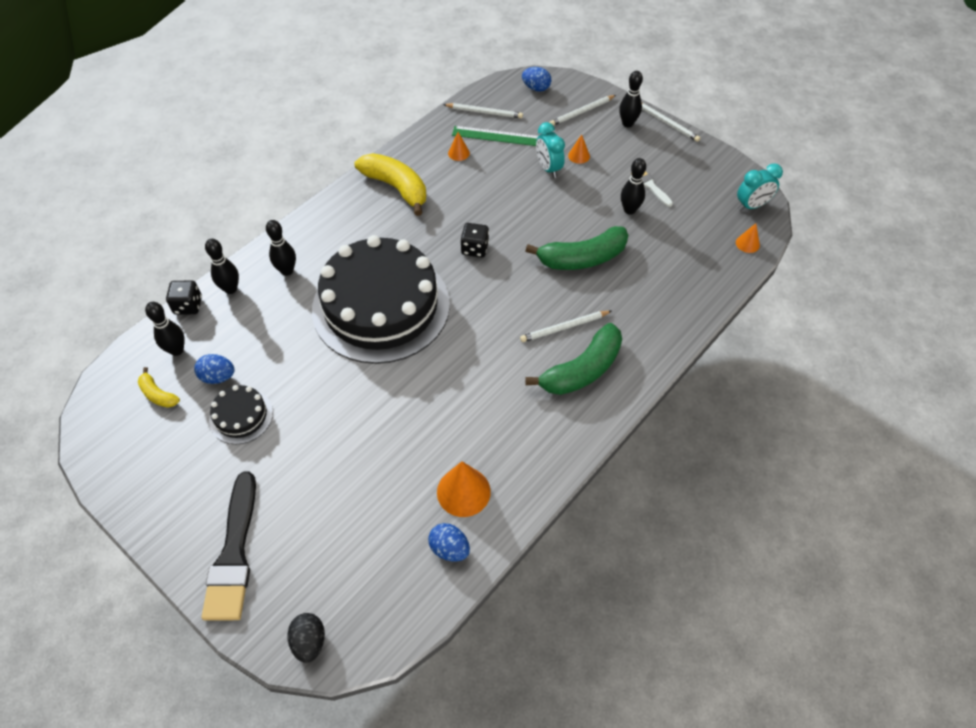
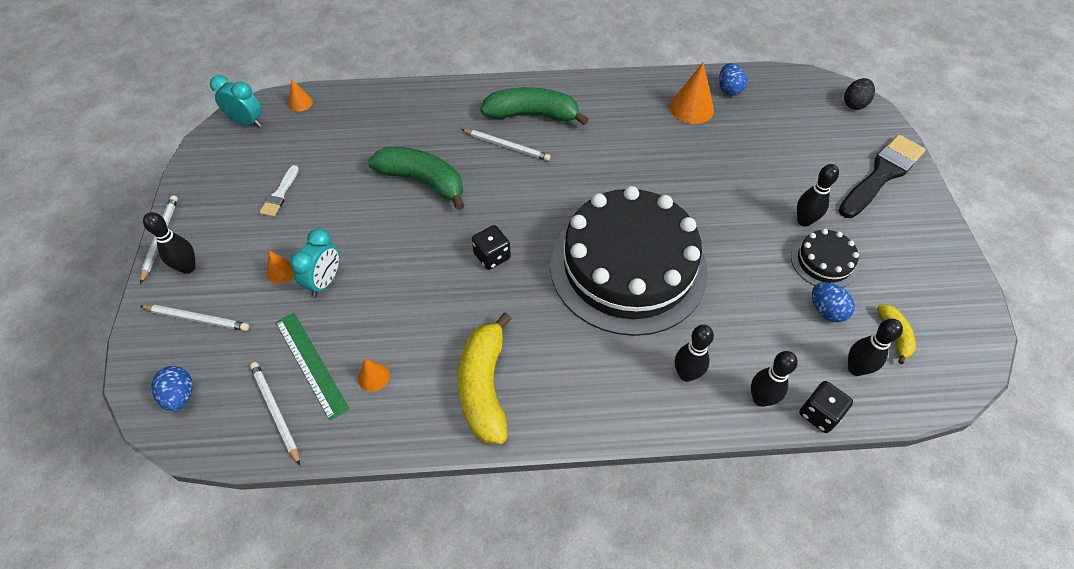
camera: 135 degrees left, 0 degrees up
(629, 210) = (329, 188): black bowling pin -> black bowling pin (804, 221)

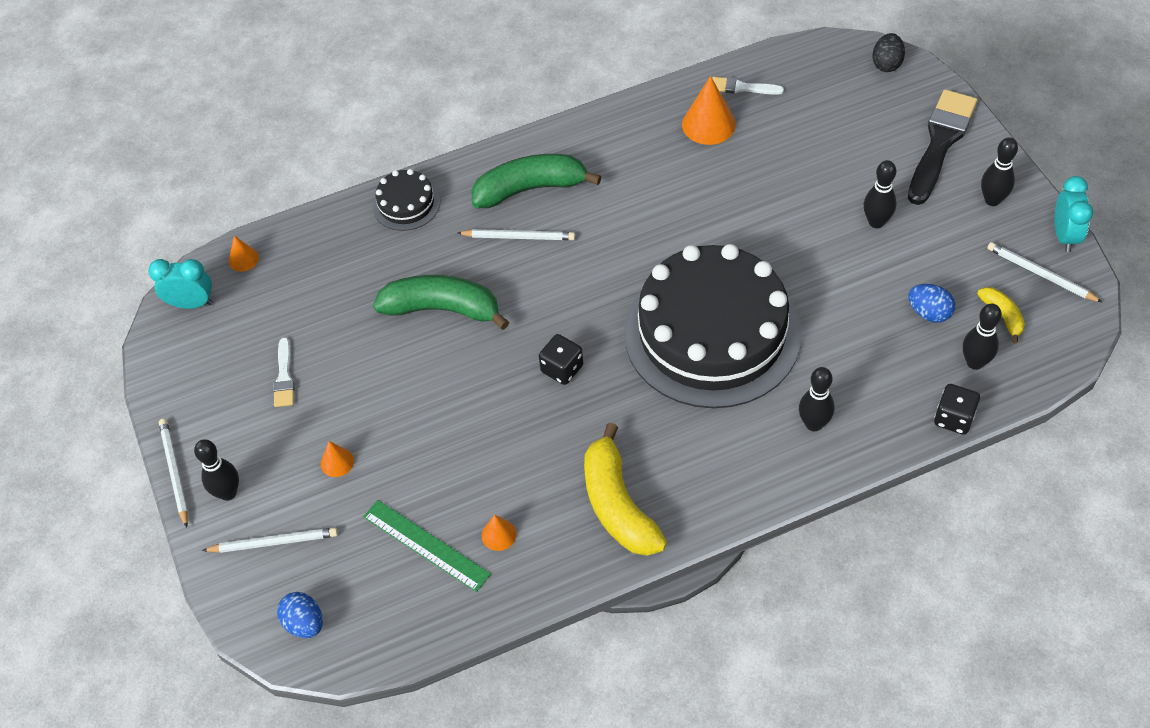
camera: 15 degrees left, 0 degrees up
(275, 411) = (415, 603): white pencil -> white pencil (1040, 274)
(325, 281) = (392, 456): turquoise clock -> turquoise clock (1064, 236)
(729, 89) = (742, 88): blue egg -> white brush
(760, 399) = (894, 423): black bowling pin -> black bowling pin (992, 200)
(824, 262) = (910, 261): black cake -> black cake (406, 204)

